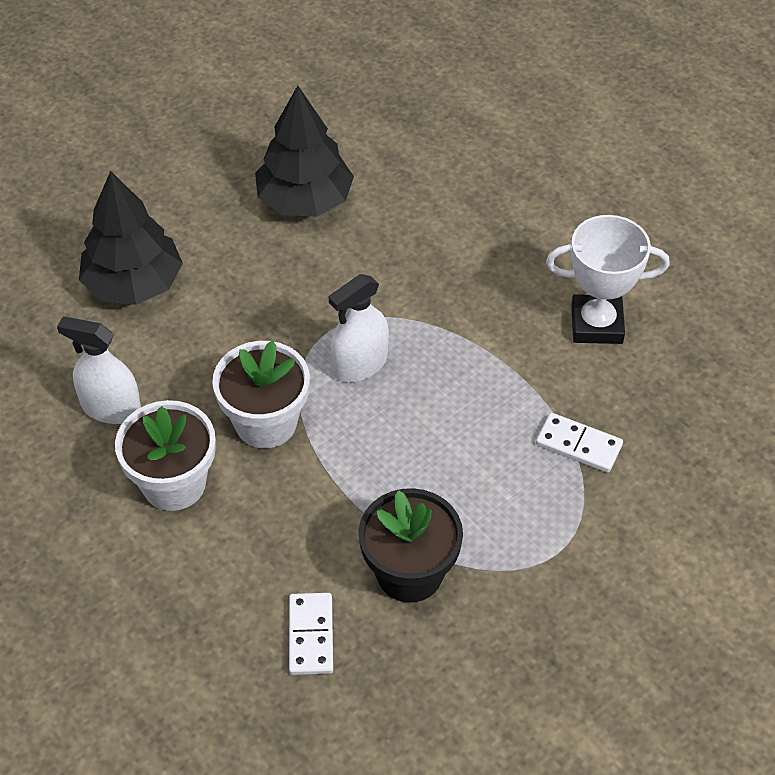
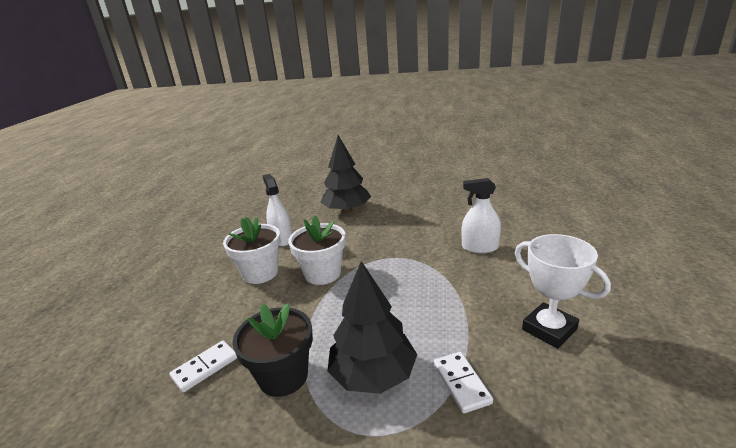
camera: 50 degrees right, 25 degrees down
(305, 200) = (447, 214): black tree -> black tree (373, 375)
(360, 364) = (391, 276): white spray bottle -> white spray bottle (480, 247)

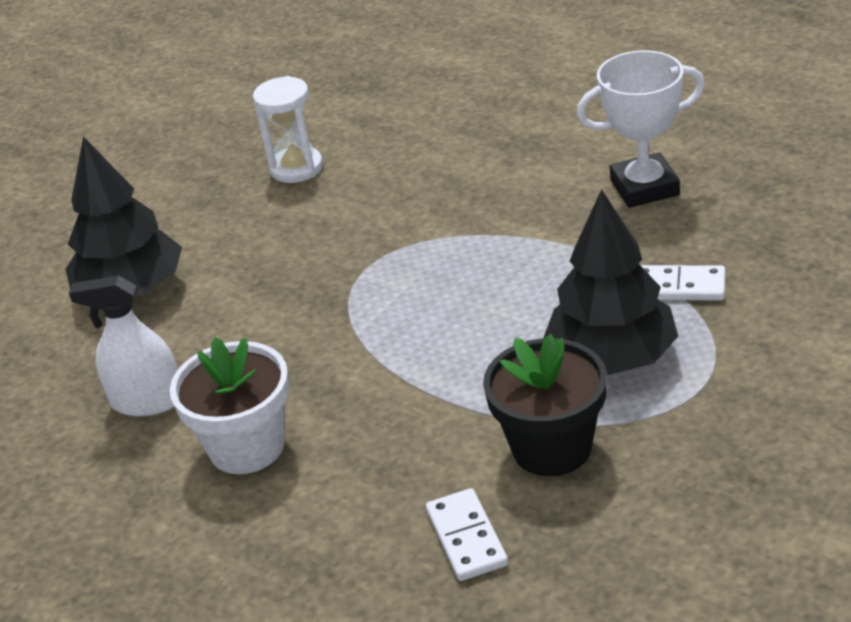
camera: 60 degrees left, 10 degrees up
(322, 273) = (329, 364): white flower pot -> none
(454, 213) = (296, 168): none -> white hourglass
(480, 247) = (424, 177): white spray bottle -> none

